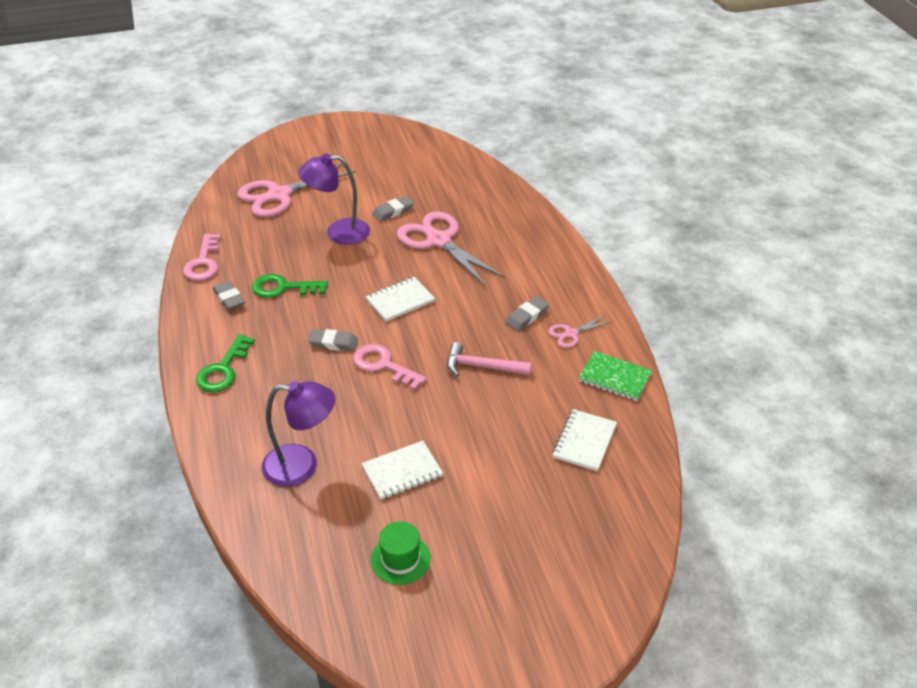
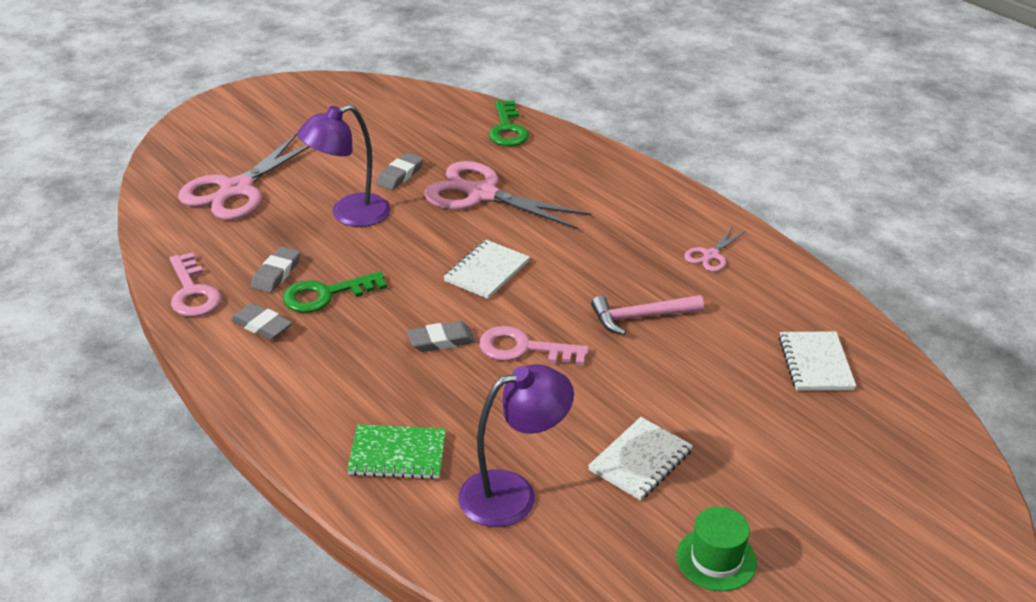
camera: 25 degrees left, 5 degrees down
(223, 369) = (320, 412): green key -> green key (507, 129)
(527, 316) = (648, 250): grey eraser -> grey eraser (276, 274)
(614, 378) = (793, 288): green notebook -> green notebook (397, 454)

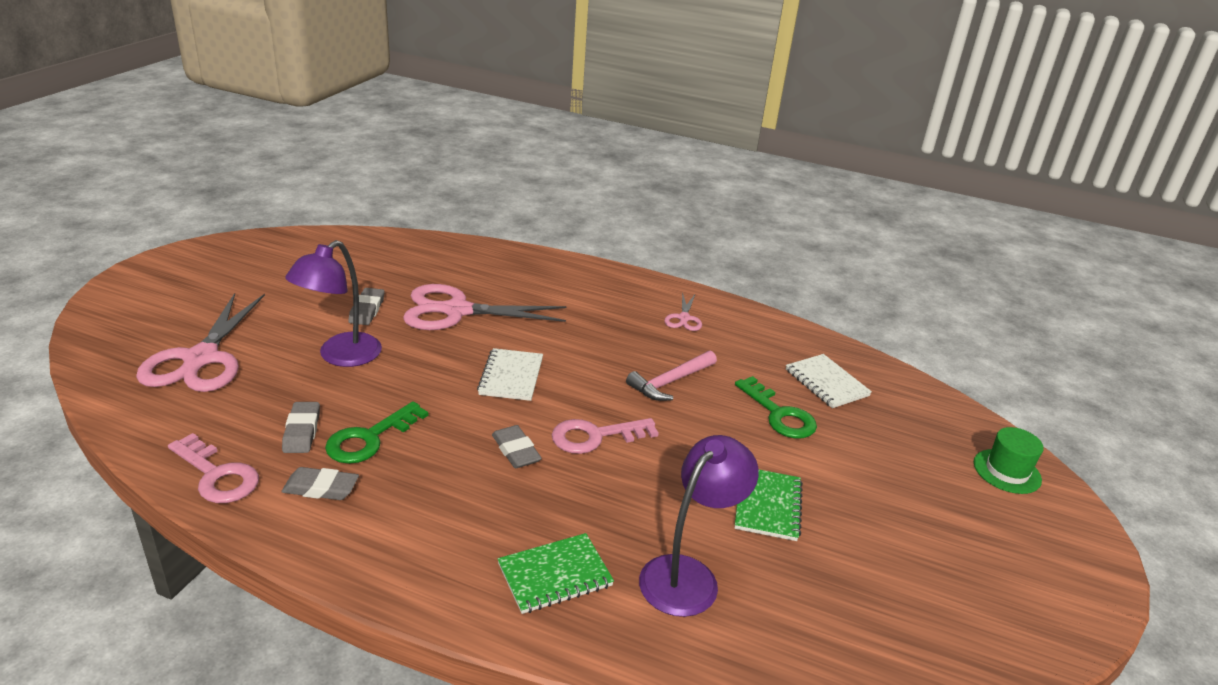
camera: 30 degrees left, 5 degrees down
(441, 341) = (516, 451): grey eraser -> grey eraser turned 75 degrees counterclockwise
(507, 129) = (439, 252): green key -> green key (779, 414)
(640, 460) = (767, 505): white notebook -> green notebook
(716, 559) = (893, 571): green hat -> green hat (1007, 471)

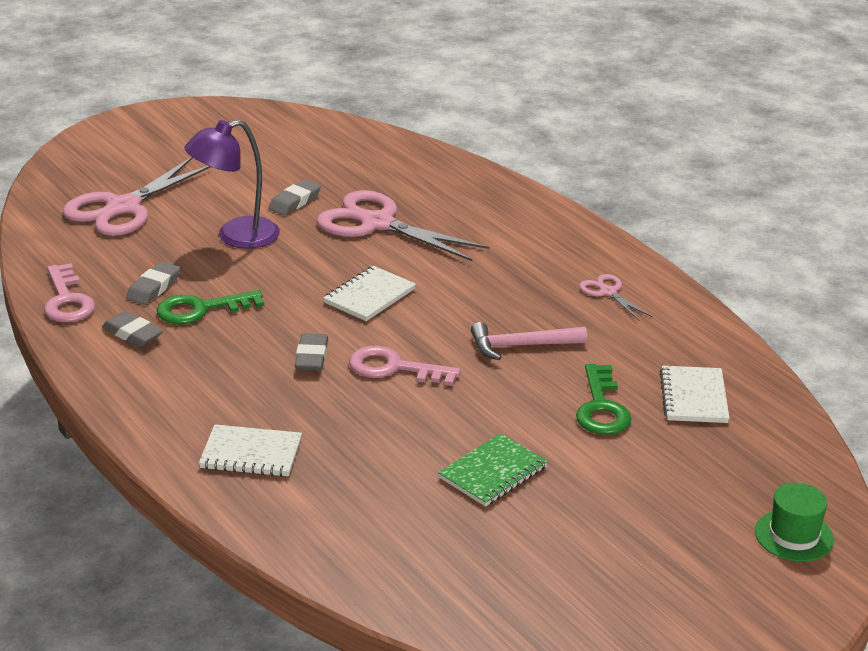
camera: 35 degrees right, 0 degrees up
(555, 575) = (251, 454): green notebook -> white notebook
(684, 318) = (608, 292): pink scissors -> pink scissors turned 105 degrees clockwise
(688, 575) = (359, 493): purple lamp -> none

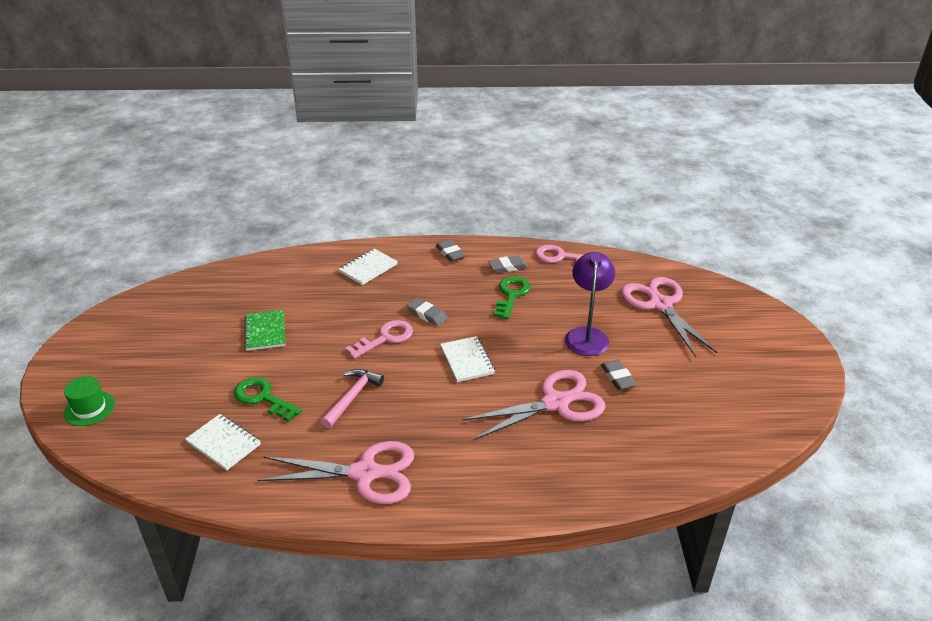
camera: 125 degrees right, 5 degrees up
(154, 288) = (550, 287): grey eraser -> grey eraser (450, 253)
(608, 292) = (365, 473): pink scissors -> pink scissors, size x2.13

